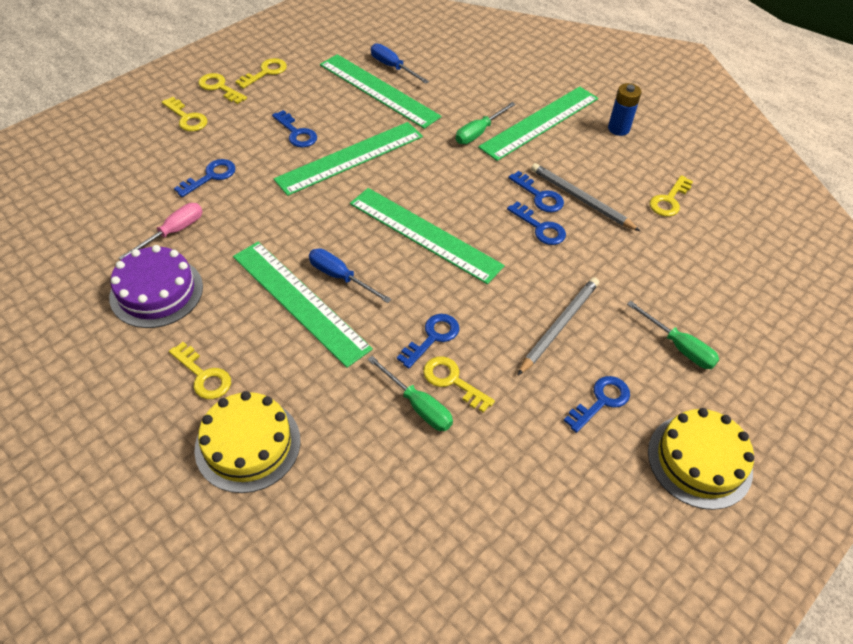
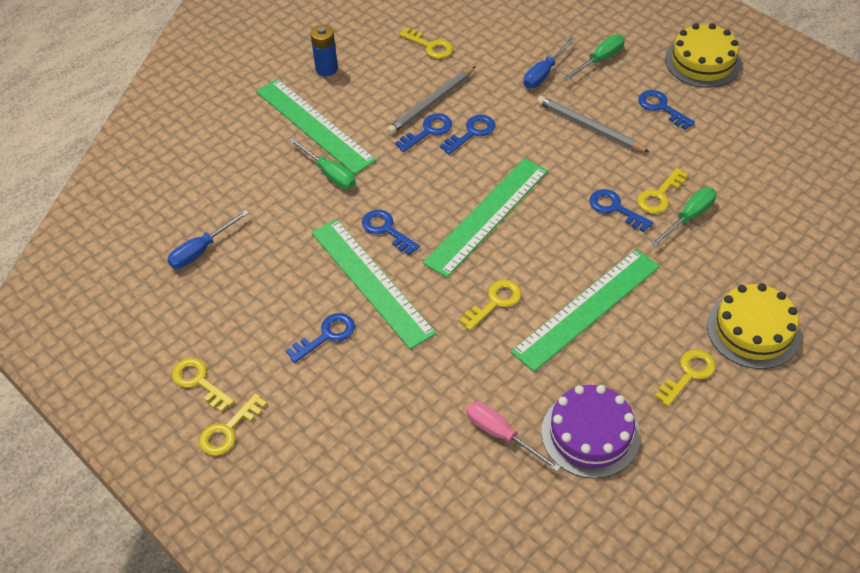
camera: 85 degrees left, 0 degrees up
(187, 118) = (292, 457): yellow key -> yellow key (495, 302)
(210, 176) = (406, 412): blue key -> blue key (386, 230)
(340, 277) = (551, 279): blue screwdriver -> blue screwdriver (544, 73)
(379, 90) = (247, 261): green ruler -> none

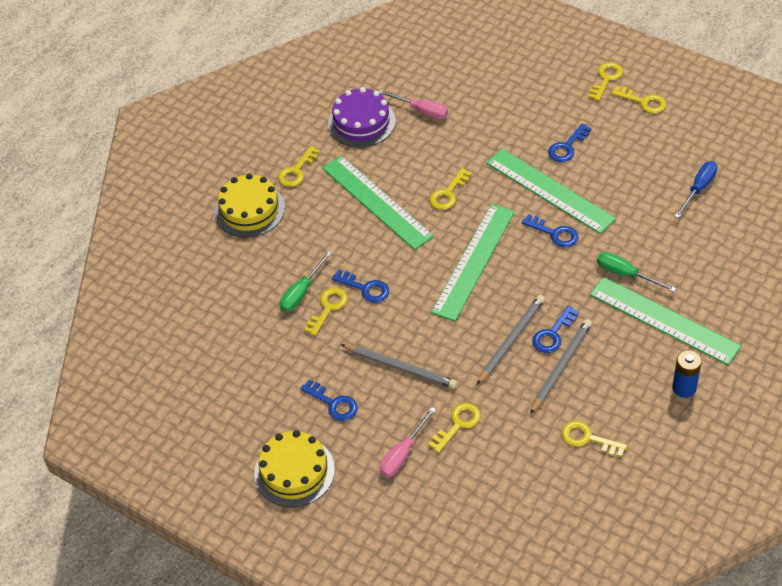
camera: 170 degrees right, 0 degrees up
(472, 133) = (511, 340): blue key -> grey pencil
(544, 73) = (458, 424): blue screwdriver -> yellow key
(587, 309) = (376, 202): green ruler -> green ruler turned 75 degrees counterclockwise
(600, 60) = (403, 453): green screwdriver -> pink screwdriver

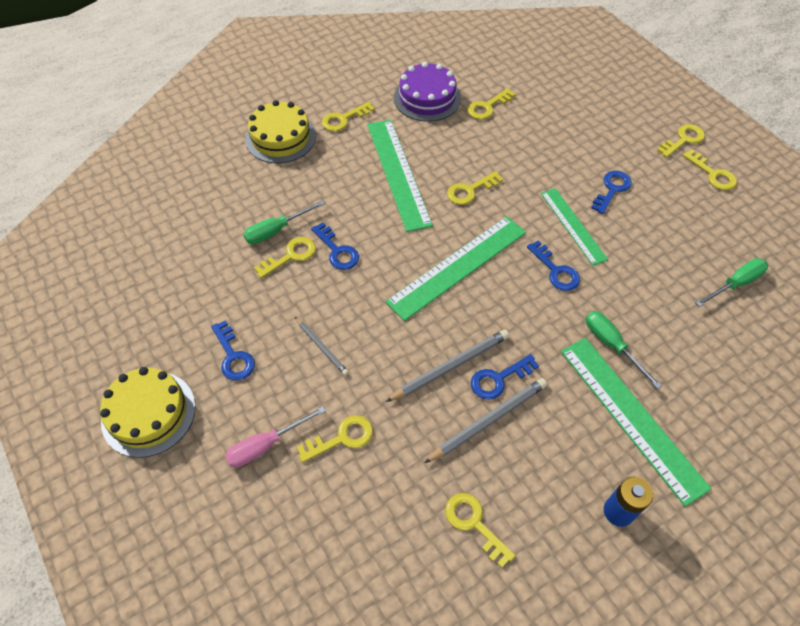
camera: 20 degrees right, 5 degrees up
(401, 367) = (321, 347): grey pencil -> grey pencil, size x0.60
(421, 110) = (487, 107): pink screwdriver -> yellow key
(550, 190) = (573, 225): green ruler -> green ruler, size x0.63
(567, 147) = (612, 189): blue key -> blue key turned 150 degrees clockwise
(698, 189) = (735, 284): blue screwdriver -> green screwdriver

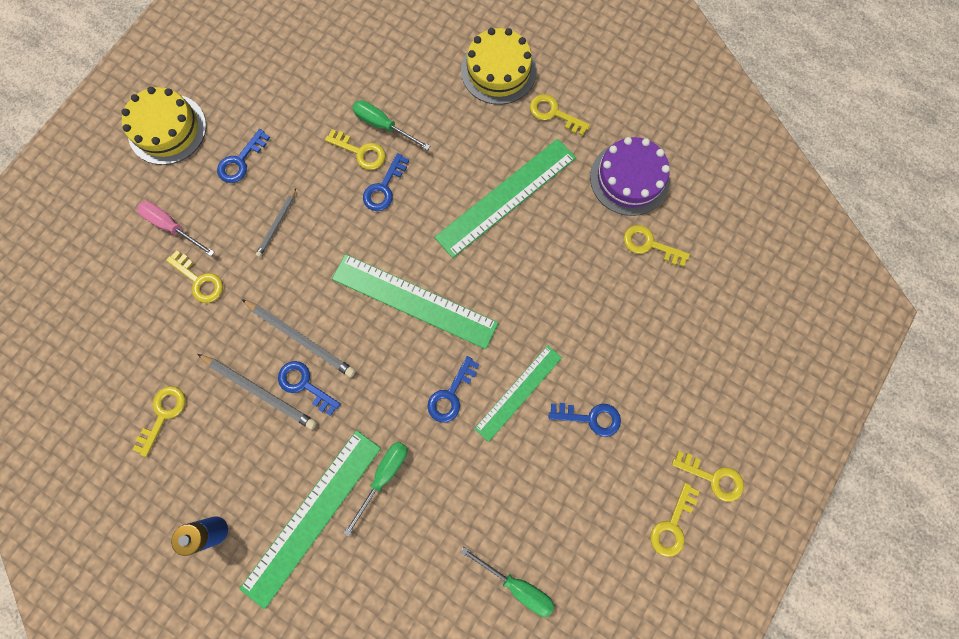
camera: 65 degrees right, 20 degrees up
(470, 190) = (516, 274): yellow key -> none

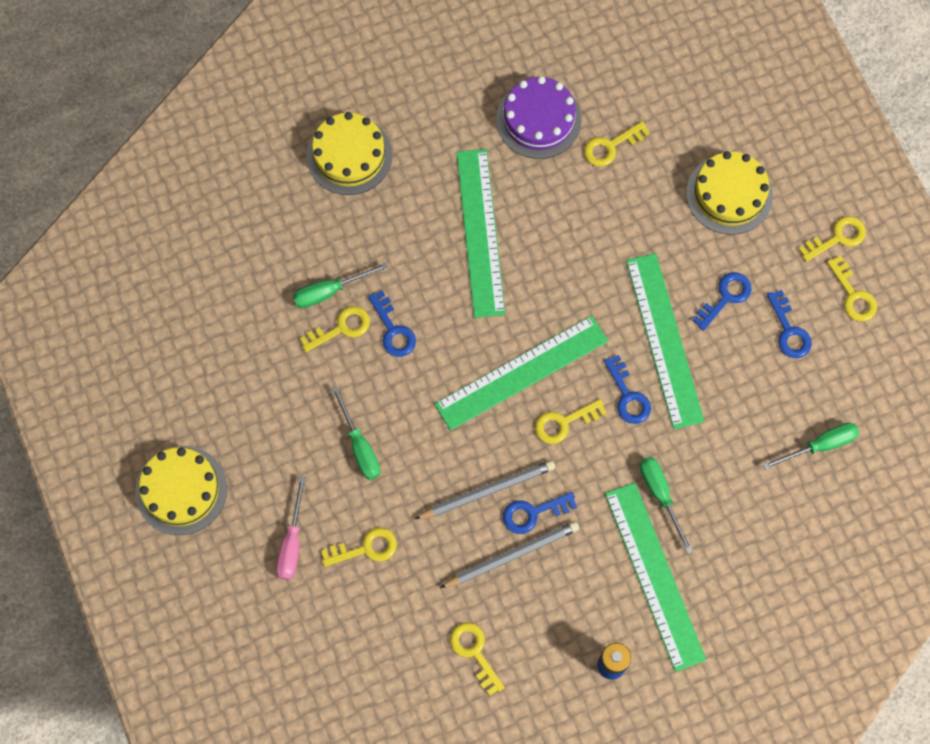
camera: 55 degrees left, 5 degrees down
(172, 227) = (292, 543): pink screwdriver -> pink screwdriver turned 60 degrees counterclockwise
(241, 161) = (268, 441): blue key -> blue key (789, 330)
(277, 224) = (359, 446): grey pencil -> green screwdriver
(518, 393) = (664, 340): green ruler -> green ruler, size x1.58
(554, 114) = (429, 138): yellow key -> yellow key (564, 423)
(681, 362) = (729, 194): none -> yellow cake

